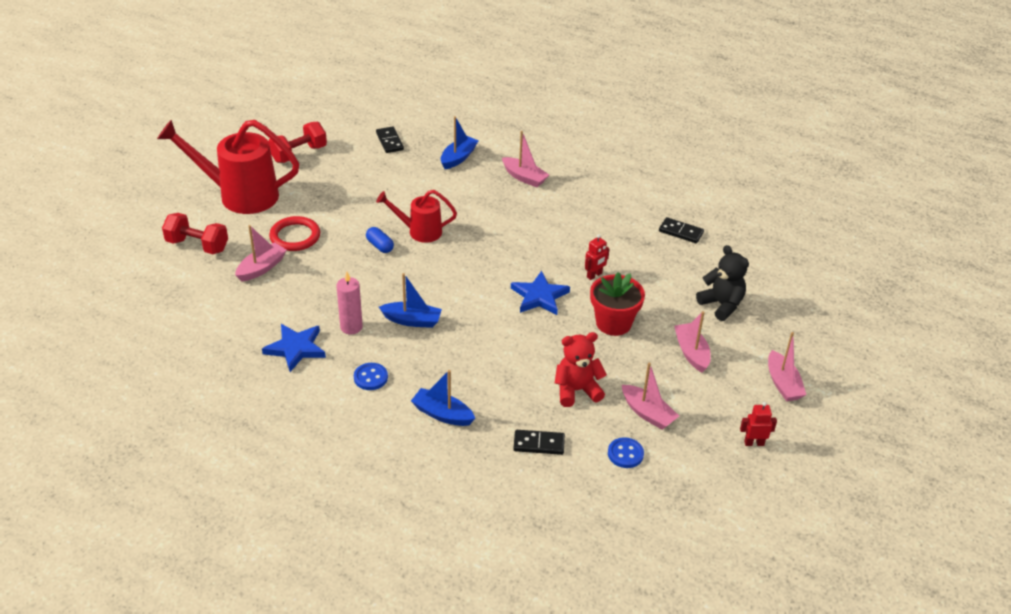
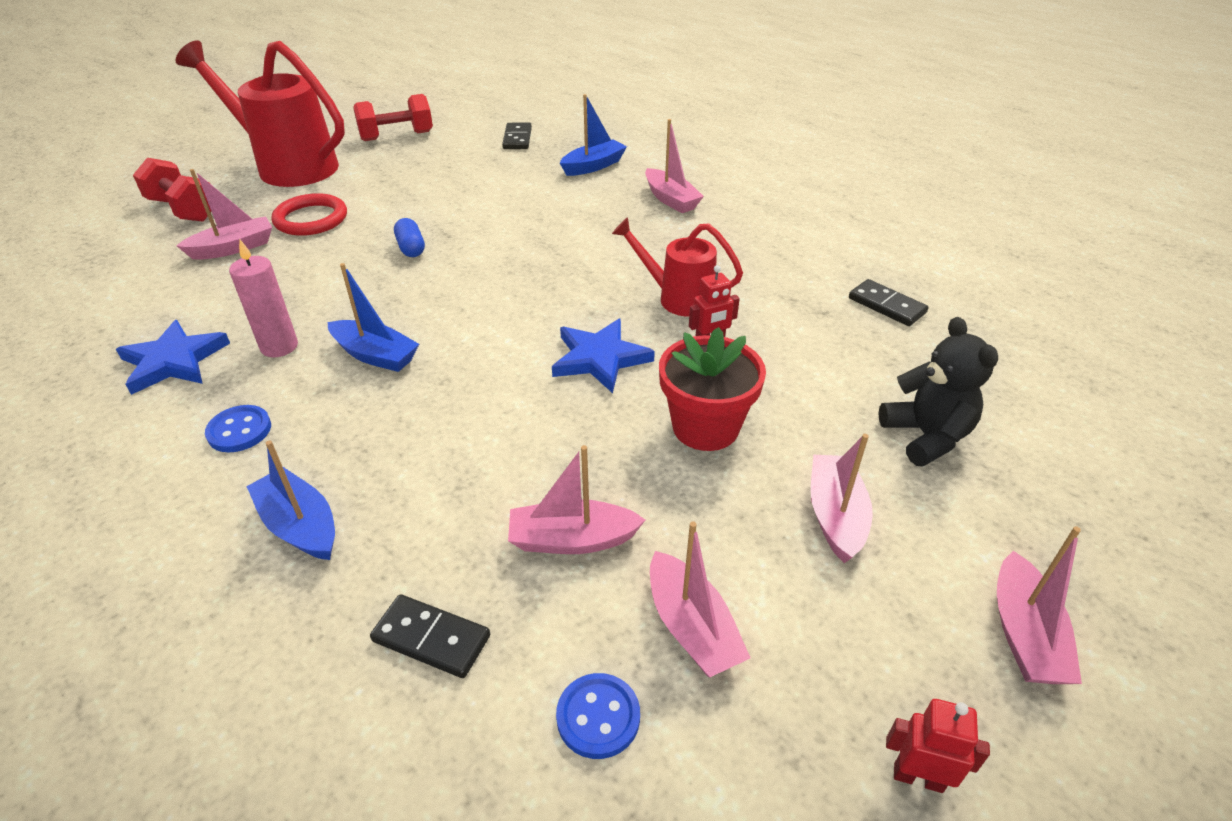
camera: 20 degrees right, 0 degrees up
(420, 231) = (480, 240): red watering can -> red watering can (678, 298)
(577, 390) = (572, 539): red teddy bear -> pink boat

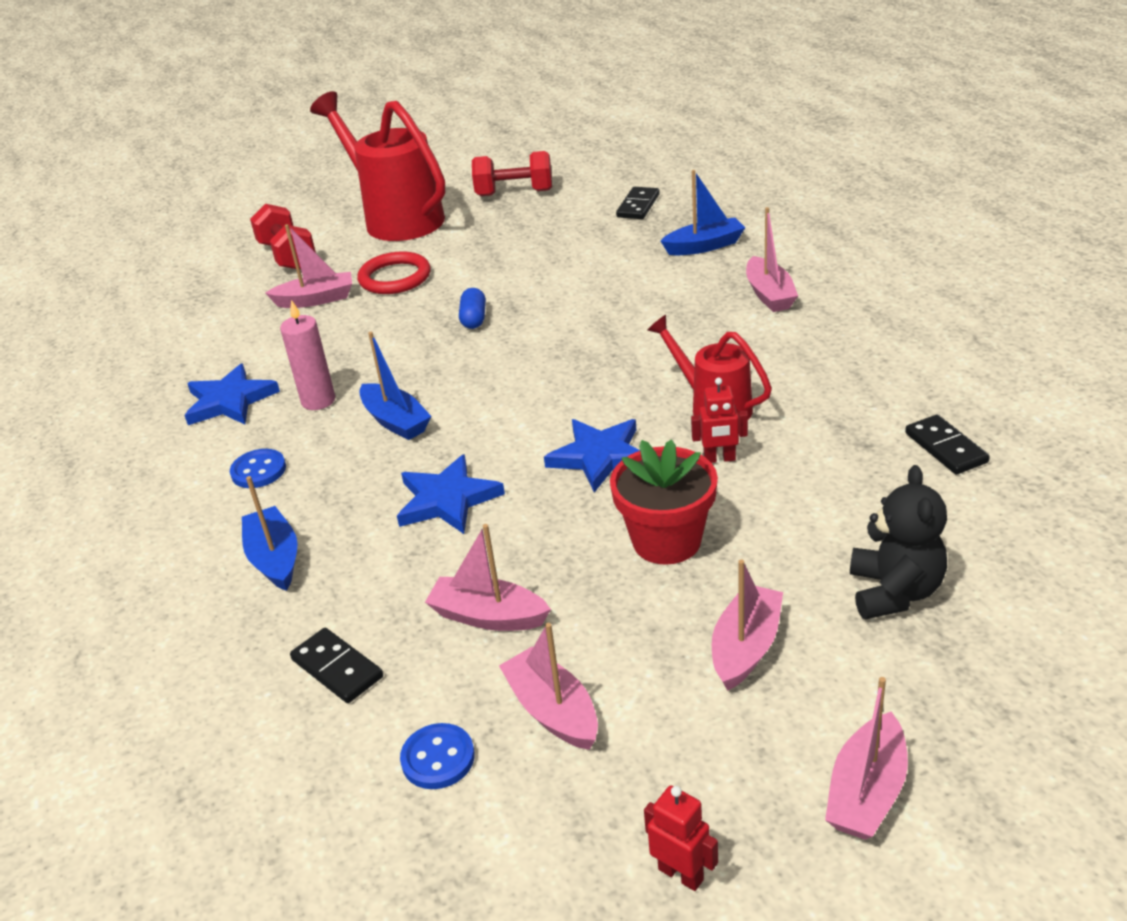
camera: 25 degrees right, 5 degrees down
(468, 425) = (447, 500): none -> blue star
(692, 627) = (553, 711): pink boat -> pink boat turned 150 degrees clockwise

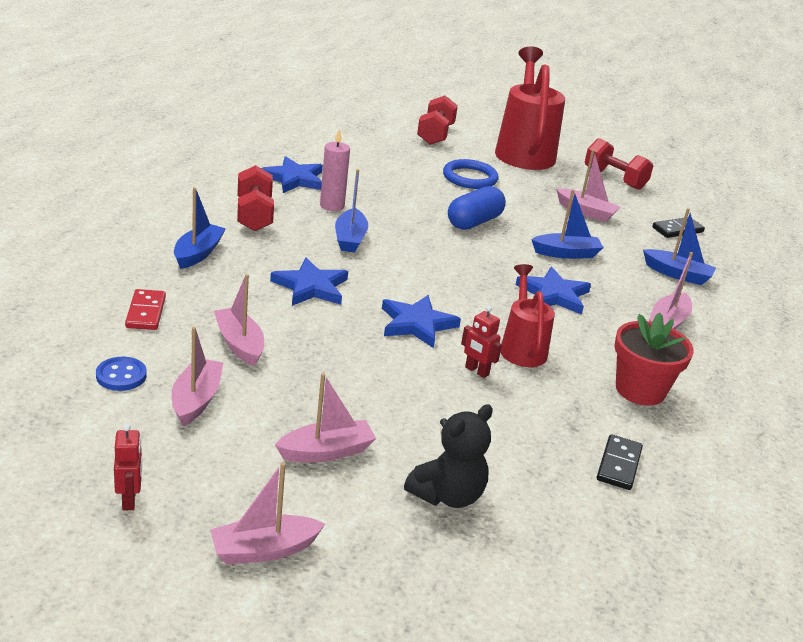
camera: 35 degrees right, 5 degrees down
(258, 471) = (254, 215): blue button -> red dumbbell
(316, 299) = (412, 162): pink boat -> pink boat (586, 212)
(337, 668) = (146, 312): black domino -> red domino
(395, 277) = (470, 178): red ring -> blue ring
(474, 319) = (474, 222): blue capsule -> blue capsule, size x1.68
(596, 291) = (566, 253): none -> blue boat
(652, 337) = (553, 294): none -> blue star
(666, 541) = (377, 382): red flower pot -> red flower pot (640, 390)

